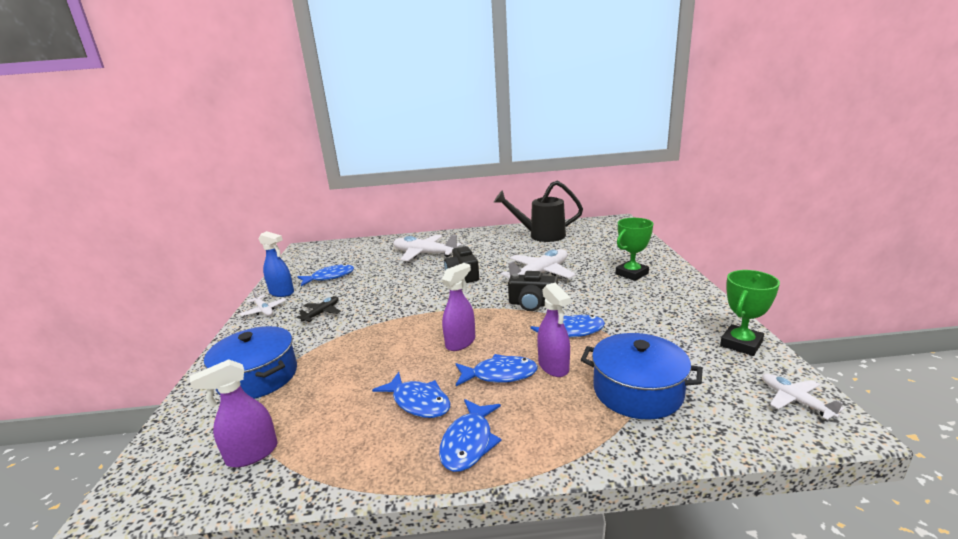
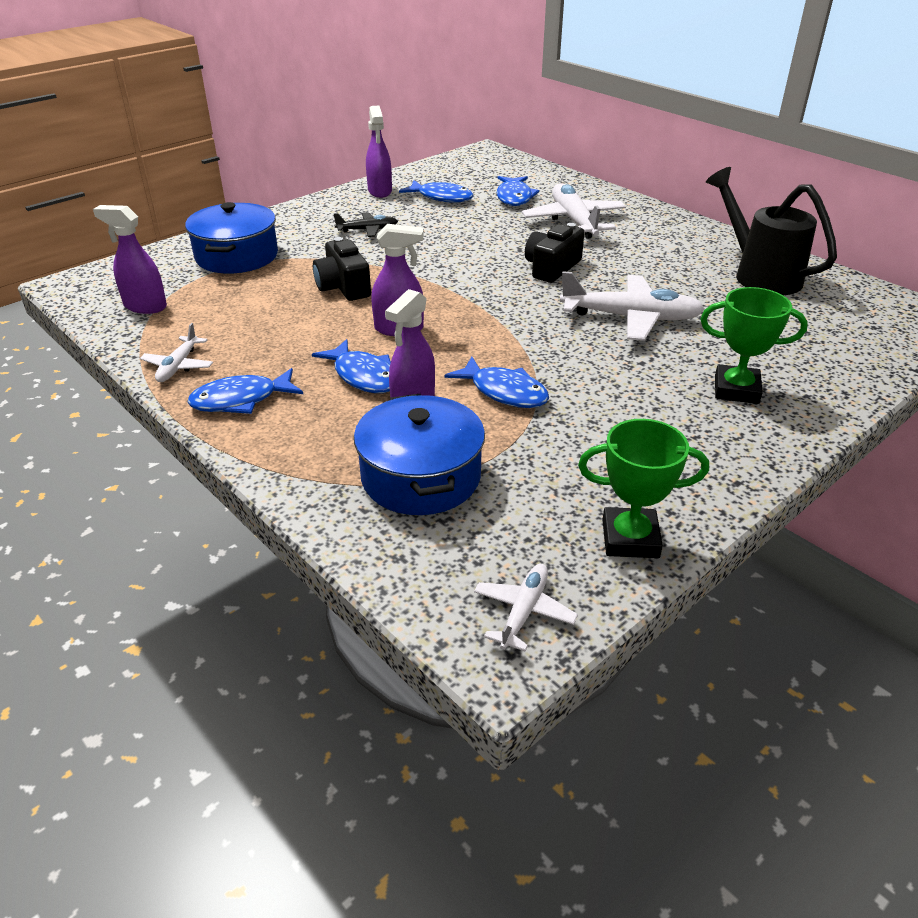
camera: 50 degrees right, 15 degrees up
(264, 310) = (338, 201): white plane -> white plane (178, 366)
(282, 292) = (380, 191): blue spray bottle -> purple spray bottle
(418, 402) = (274, 349): blue fish -> blue fish (514, 197)
(532, 304) = (540, 341): black camera -> black camera (343, 287)

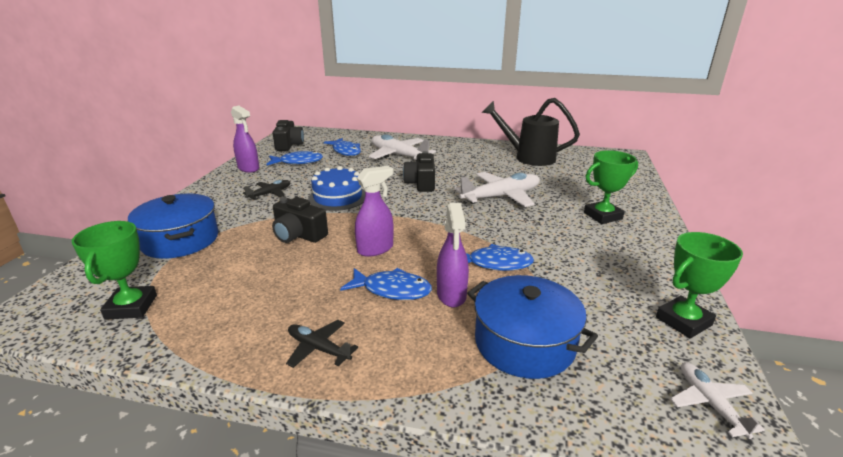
camera: 35 degrees left, 10 degrees down
(145, 306) = (131, 307): purple spray bottle -> green trophy
(178, 366) = (225, 345): white plane -> none
(241, 400) = (318, 348): blue fish -> black plane
(432, 256) = (338, 197): none -> blue cake
(457, 171) = (289, 145): none -> black camera

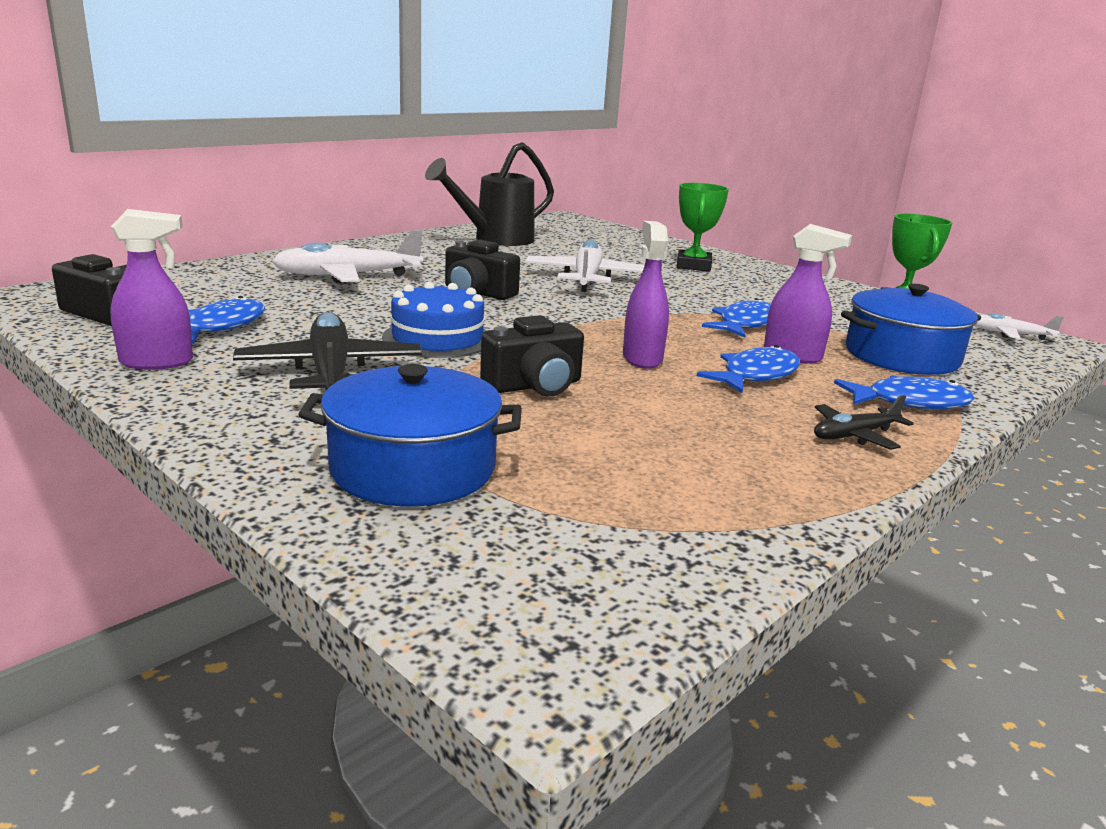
camera: 60 degrees left, 5 degrees down
(131, 307) = (634, 540): green trophy -> none
(270, 194) = (330, 371): black plane -> black plane, size x1.87
(345, 151) = (250, 293): blue fish -> blue fish (909, 402)

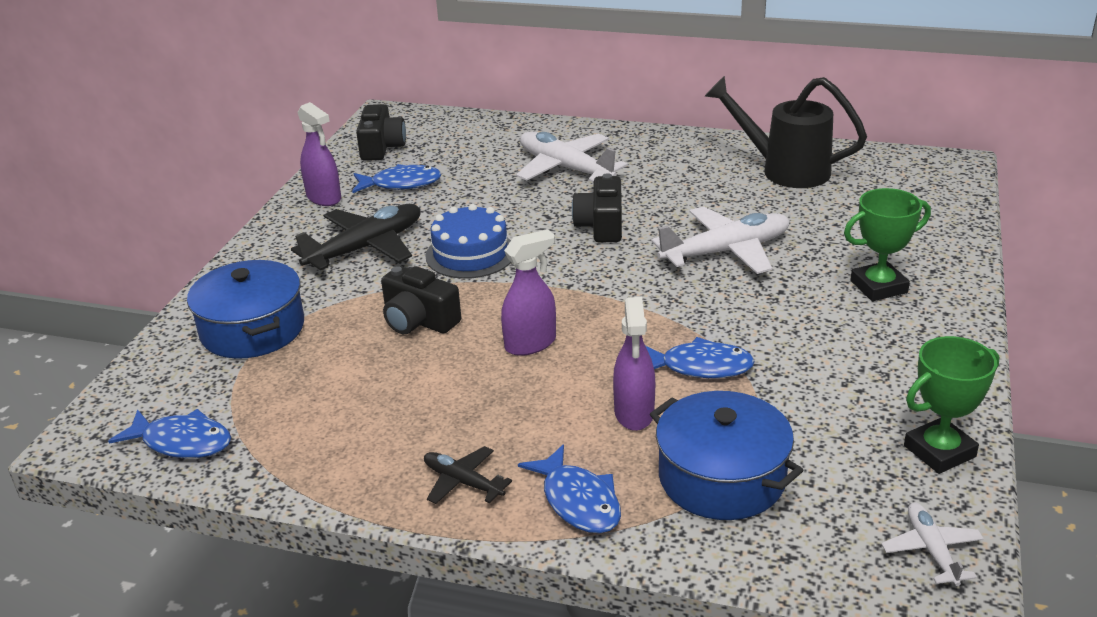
camera: 65 degrees right, 10 degrees up
(756, 375) = (554, 406): blue fish -> blue fish (182, 442)

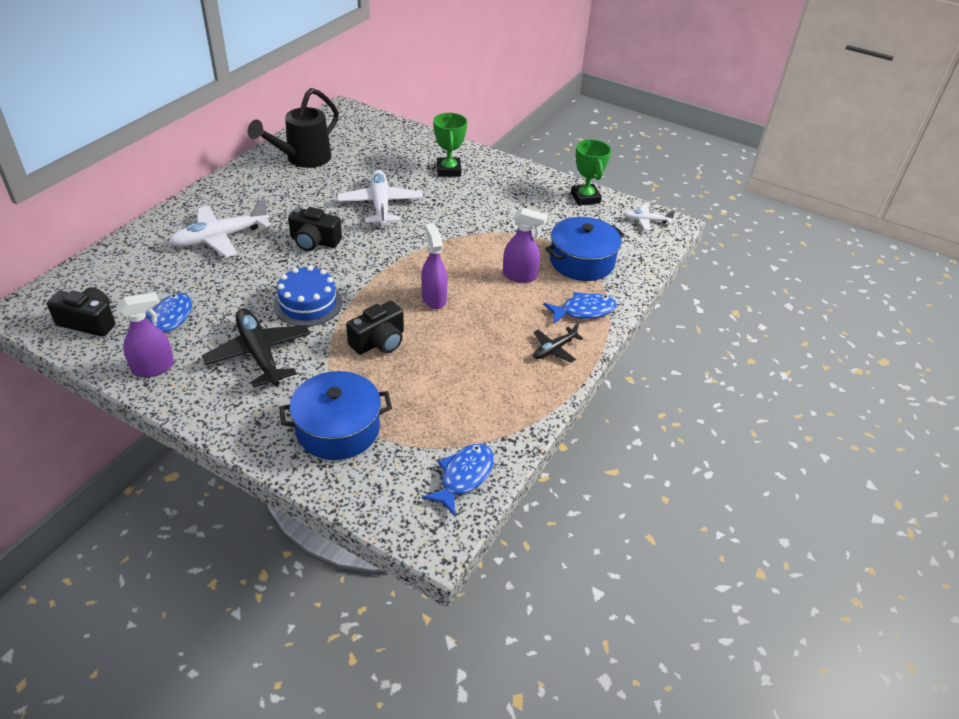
camera: 80 degrees left, 10 degrees up
(700, 367) = (489, 244): blue fish -> none

